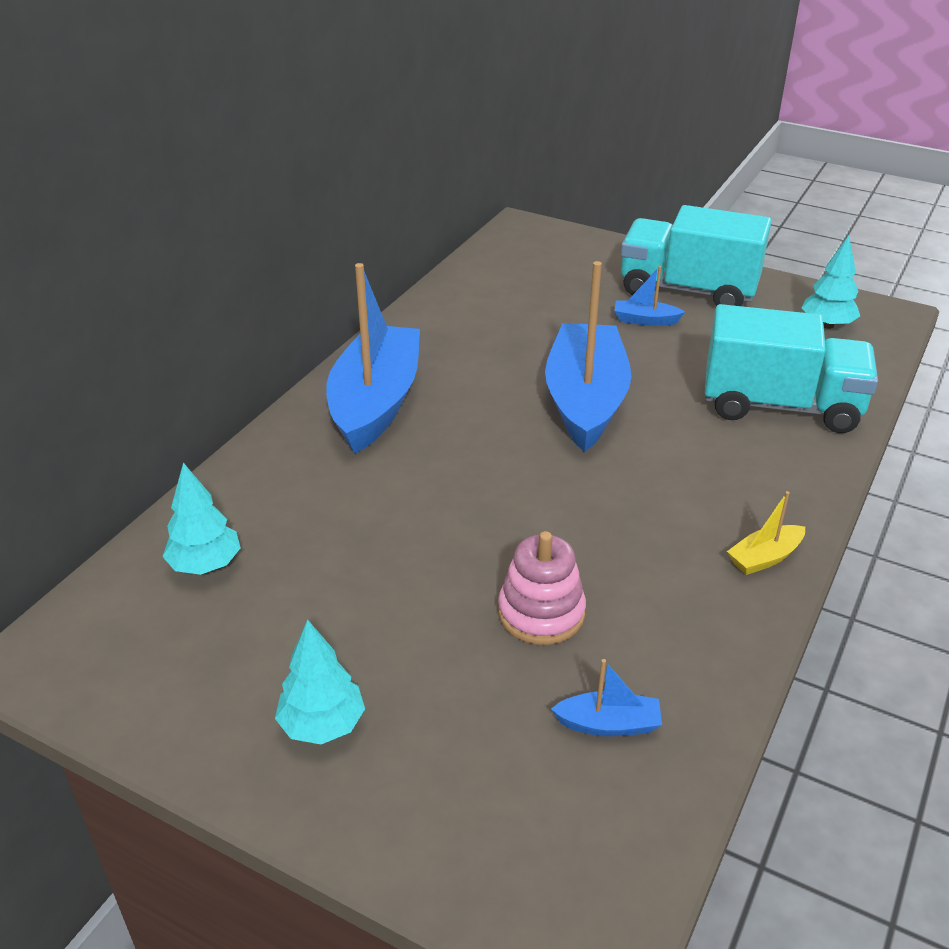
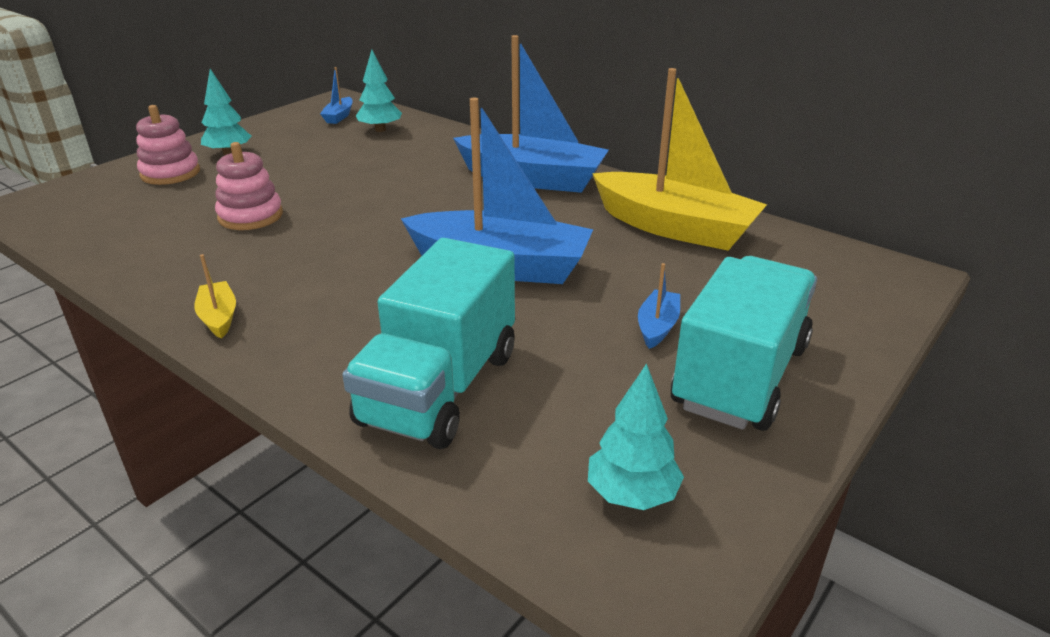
camera: 100 degrees right, 5 degrees down
(419, 772) = (170, 173): none -> pink stacking toy
(474, 315) = (674, 227): none -> yellow boat
(608, 724) = (137, 226): blue boat -> blue boat (339, 116)

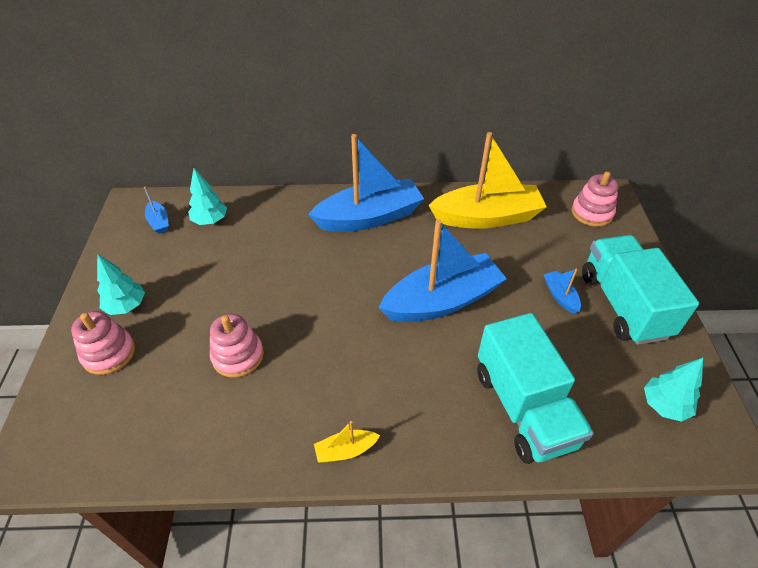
camera: 40 degrees left, 15 degrees up
(219, 317) = (345, 450): yellow boat -> yellow boat turned 45 degrees counterclockwise
(842, 279) = (592, 213): none -> pink stacking toy

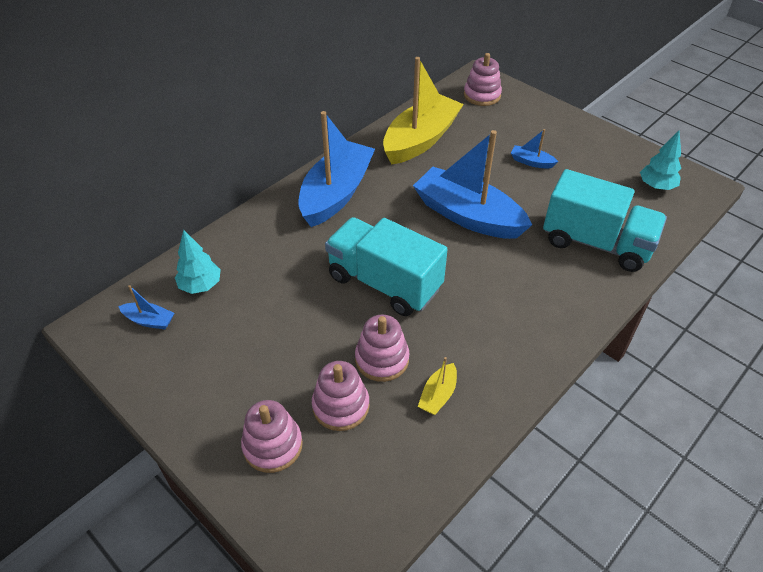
camera: 45 degrees left, 0 degrees up
(126, 306) = (230, 402): turquoise tree -> none
(173, 364) = (341, 406): none -> pink stacking toy
(345, 450) = (537, 351): yellow boat -> yellow boat (438, 395)
(442, 301) = (468, 216): blue boat -> blue boat turned 75 degrees counterclockwise
(623, 305) = (570, 143): turquoise truck -> turquoise truck (384, 283)

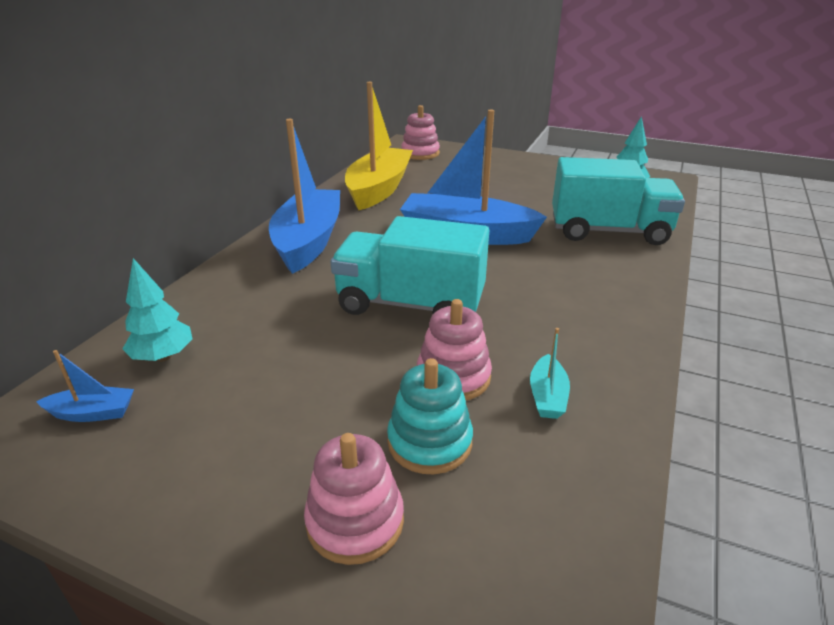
camera: 20 degrees left, 15 degrees down
(341, 406) = (429, 442): pink stacking toy -> turquoise stacking toy
(438, 395) = (547, 396): yellow boat -> turquoise boat
(531, 162) = (500, 188): blue boat -> none

